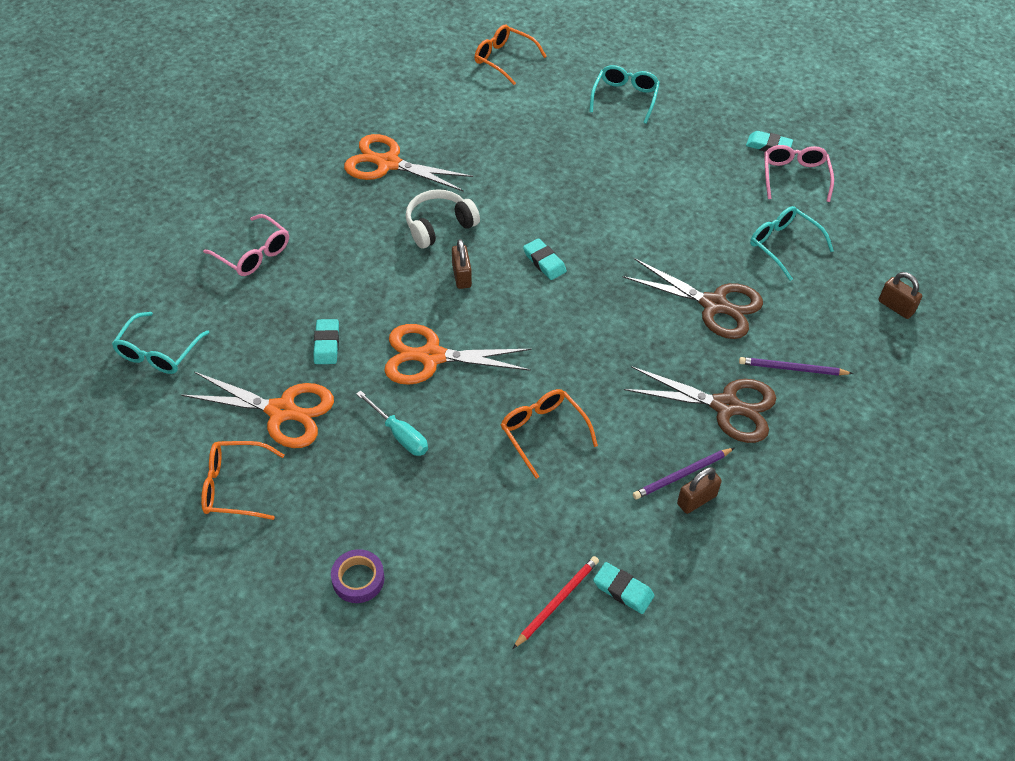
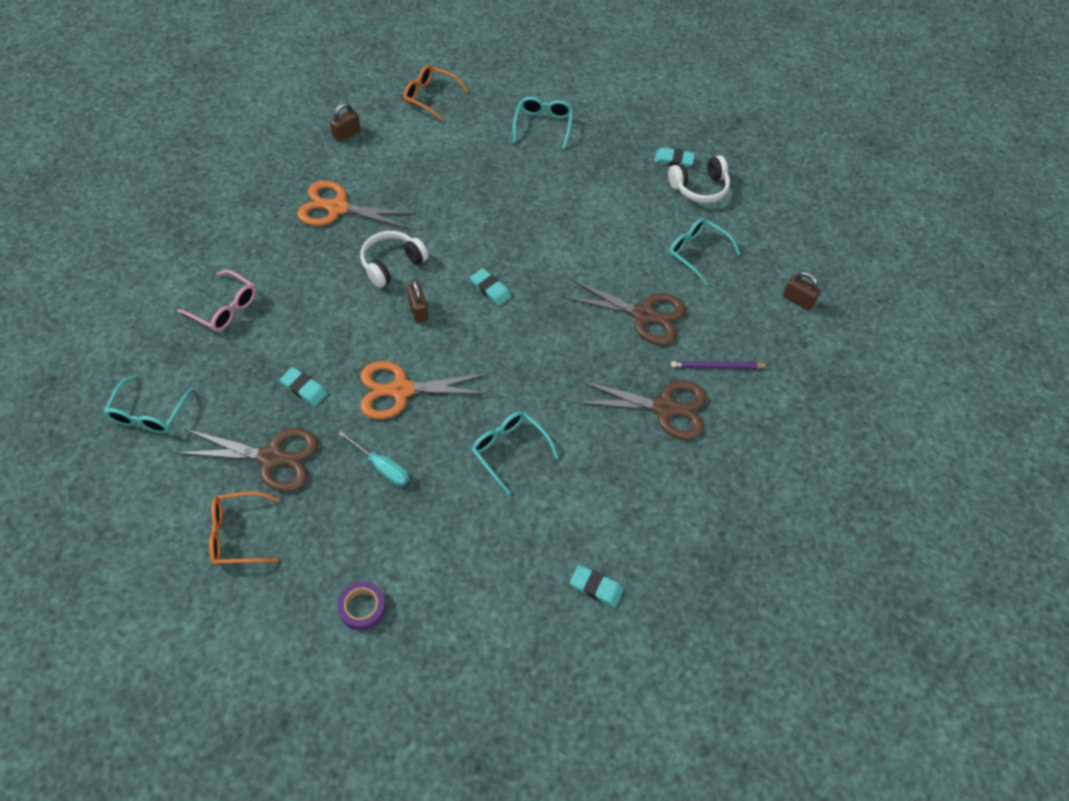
camera: 10 degrees left, 5 degrees up
(282, 411) = (272, 457): orange scissors -> brown scissors
(326, 344) = (304, 389): turquoise eraser -> turquoise eraser turned 45 degrees counterclockwise
(543, 433) = (509, 451): orange glasses -> turquoise glasses
(557, 601) = (540, 605): red pencil -> none
(682, 475) = (634, 476): purple pencil -> none
(696, 500) = (649, 497): brown padlock -> brown padlock (346, 134)
(794, 177) = (699, 188): pink glasses -> white headphones

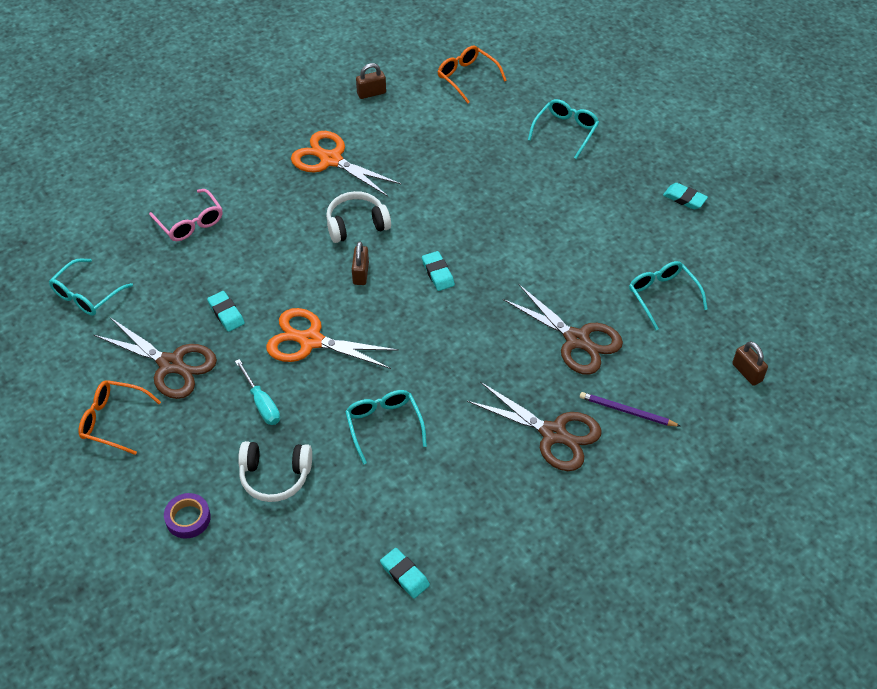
camera: 25 degrees right, 5 degrees down
(699, 188) = (698, 233): white headphones -> white headphones (275, 476)

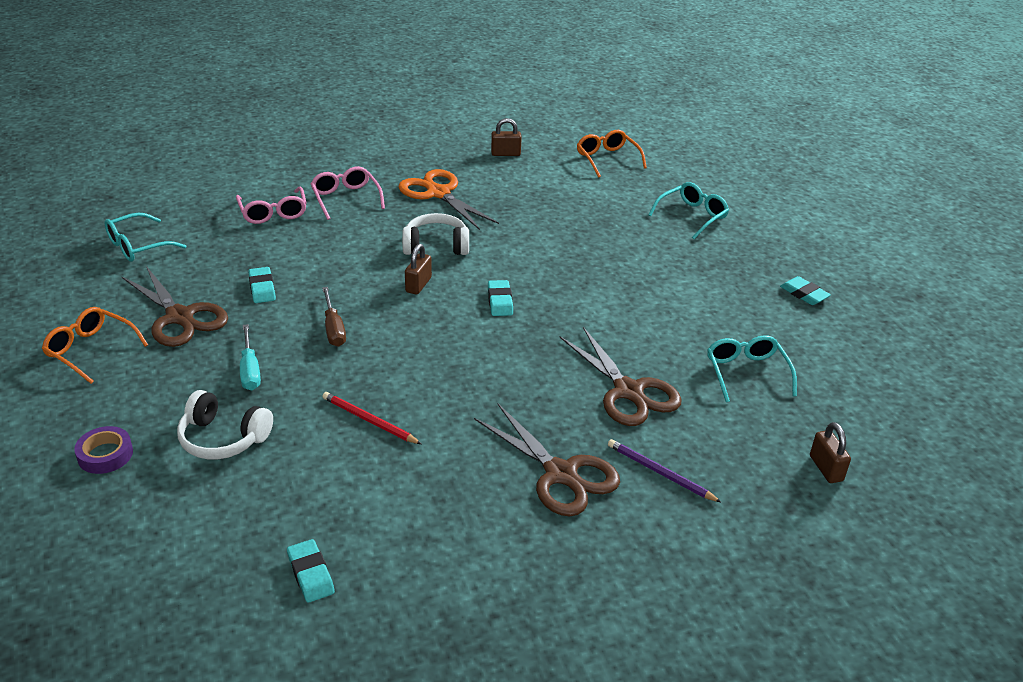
camera: 15 degrees right, 15 degrees down
(249, 188) = (346, 199): none -> pink glasses
(310, 341) = (333, 328): orange scissors -> brown screwdriver
(384, 426) = (369, 420): turquoise glasses -> red pencil

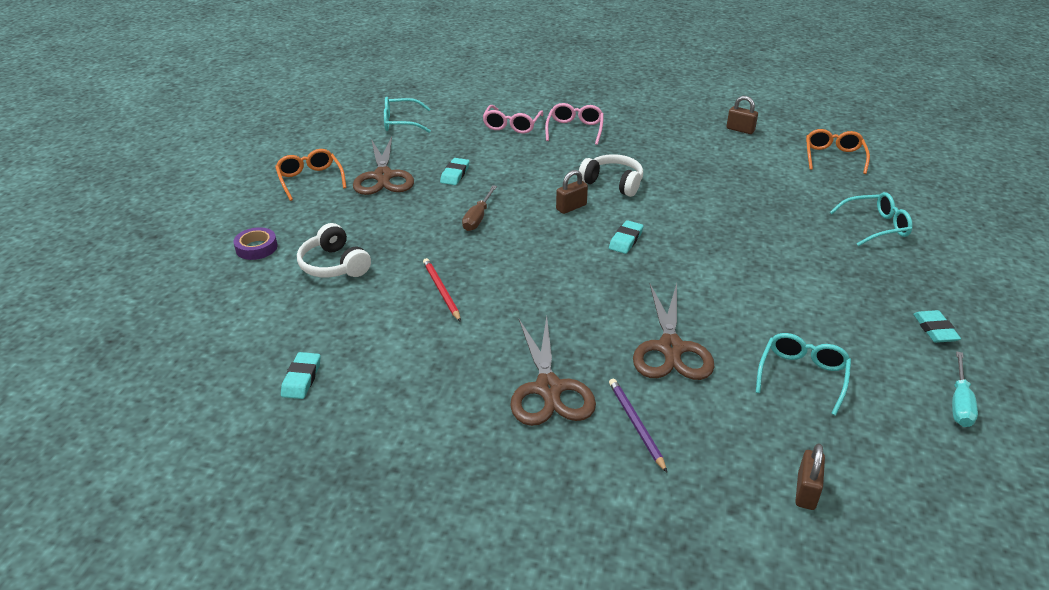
camera: 35 degrees right, 0 degrees up
(250, 370) = (394, 226): turquoise screwdriver -> turquoise screwdriver (959, 403)
(438, 193) = (652, 145): orange scissors -> none

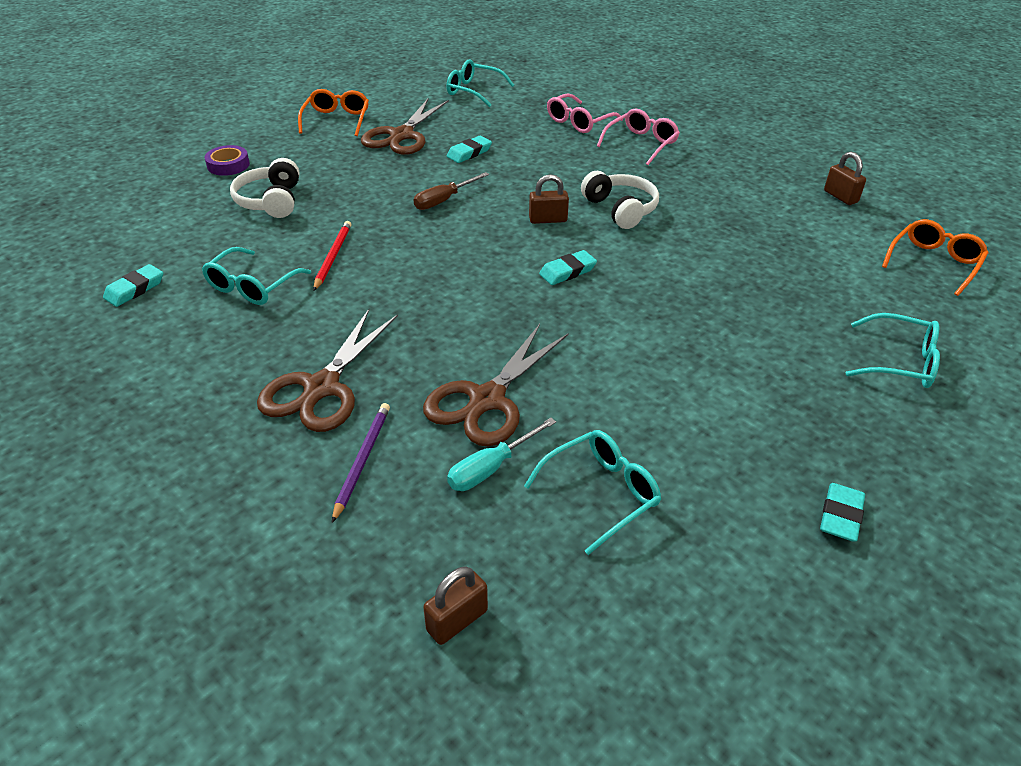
camera: 30 degrees right, 5 degrees up
(403, 337) = (253, 286): none -> turquoise glasses
(959, 403) = (772, 618): turquoise screwdriver -> turquoise screwdriver (491, 468)

